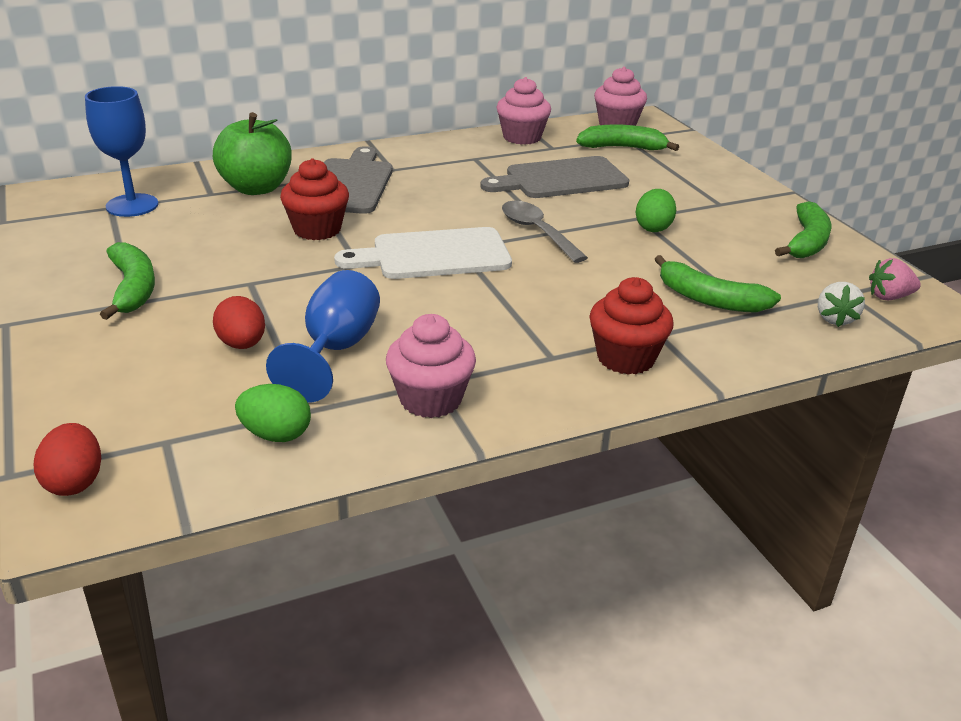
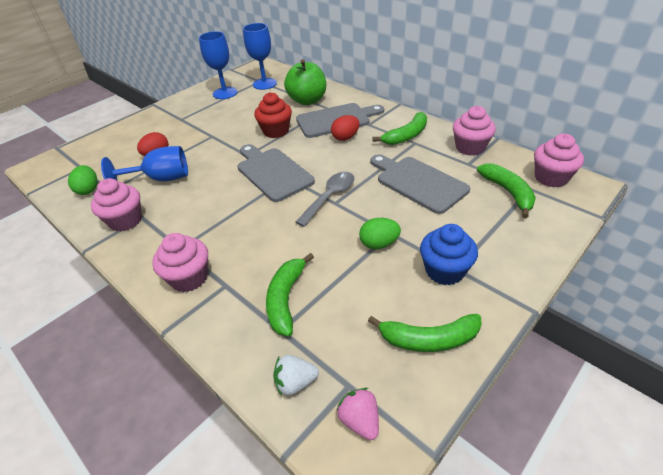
camera: 70 degrees right, 10 degrees up
(75, 482) = (53, 161): red egg -> red egg (345, 137)
(101, 244) = (225, 93): none -> blue goblet
(133, 289) = (191, 114): green banana -> green banana (406, 136)
(434, 255) = (272, 172): white cutting board -> grey cutting board
(625, 358) = (189, 278): red cupcake -> pink cupcake
(719, 209) = (444, 271): none -> blue cupcake

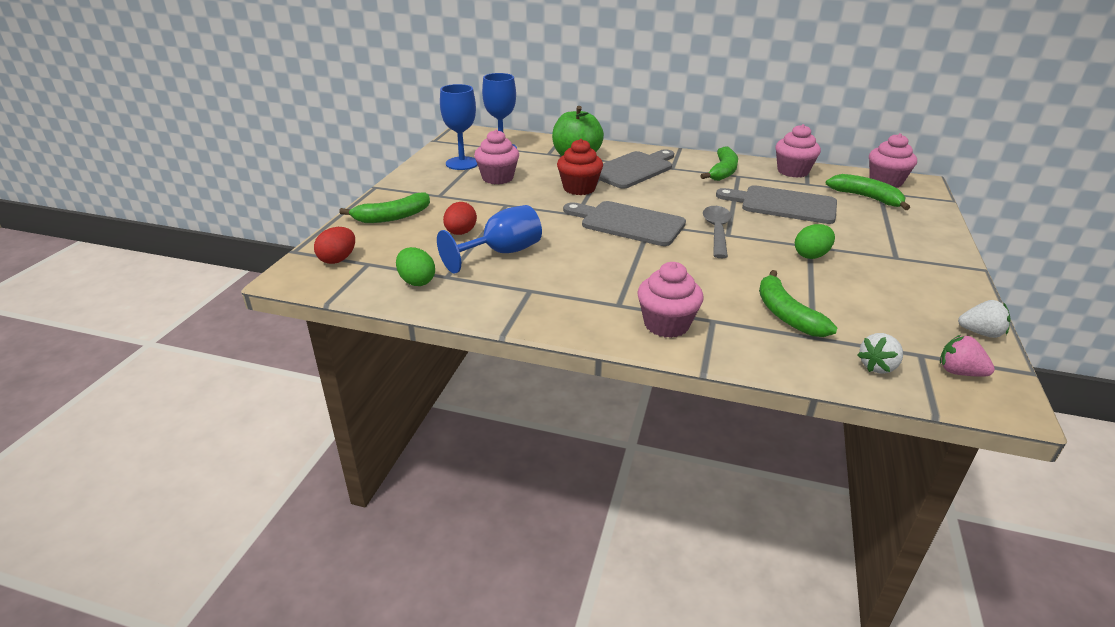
camera: 30 degrees left, 10 degrees down
(125, 220) = (515, 297): pink cupcake -> pink cupcake (497, 178)
(345, 137) = (664, 182): red egg -> red egg (338, 259)
(428, 339) = (938, 307): green banana -> green banana (392, 217)
(435, 384) = (980, 333): none -> white strawberry
(444, 271) = (889, 261): blue cupcake -> none

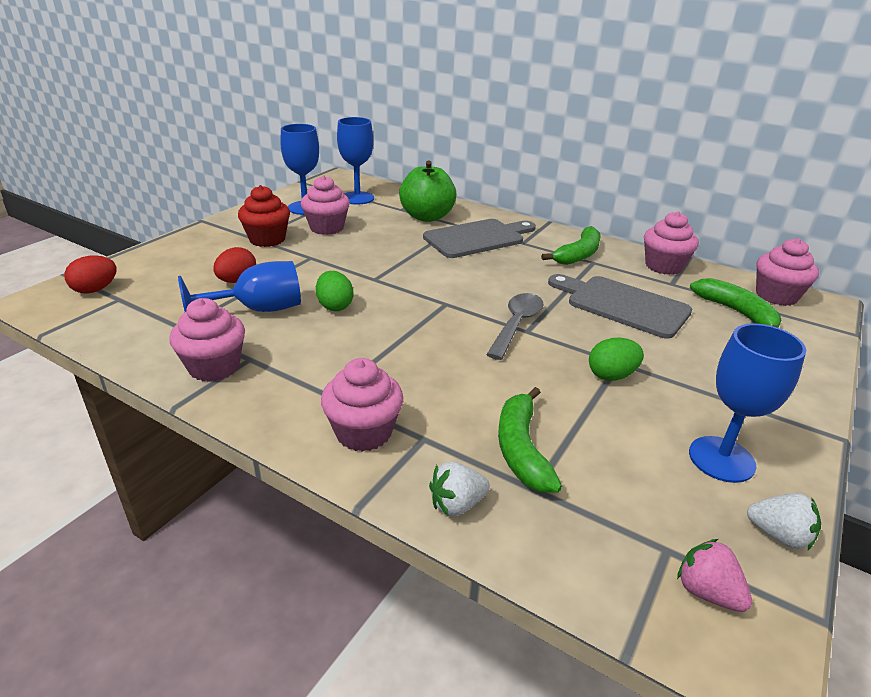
camera: 15 degrees right, 0 degrees up
(392, 217) = (188, 253): green banana -> none
(416, 281) = (145, 327): green egg -> green egg (335, 306)
(507, 301) = (214, 367): none -> pink cupcake
(579, 188) = (401, 251): red cupcake -> red cupcake (267, 239)
(628, 223) = (422, 298): grey cutting board -> none
(878, 366) = (592, 554): white strawberry -> white strawberry (457, 504)
(918, 296) = (721, 459): none -> blue goblet

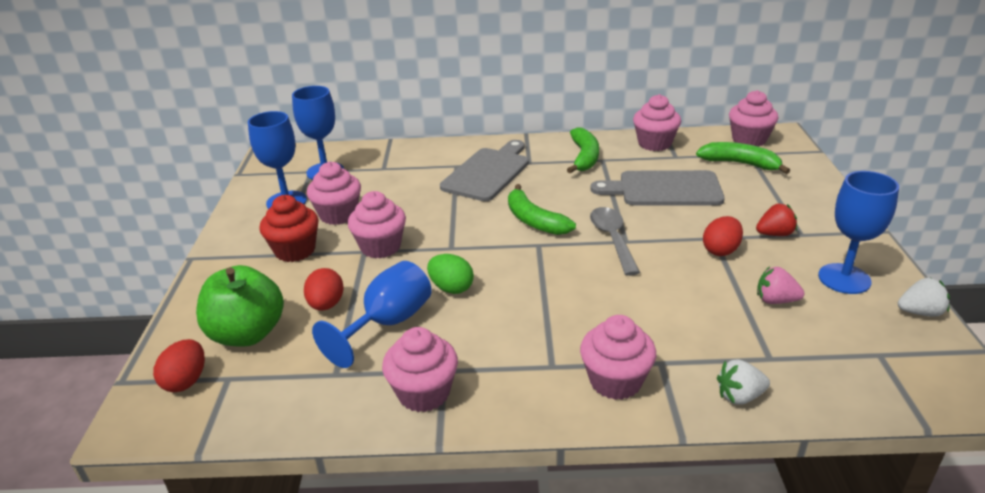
camera: 30 degrees left, 0 degrees up
(325, 259) = (380, 247): none -> pink cupcake
(427, 217) = (417, 167): green apple -> green apple (247, 334)
(457, 504) = (739, 396): white strawberry -> white strawberry turned 45 degrees clockwise
(521, 449) = (731, 335): green banana -> green banana (534, 220)
(611, 375) = (721, 250): green egg -> red egg
(692, 385) = (774, 234): none -> red strawberry
(707, 592) = (924, 367): pink strawberry -> pink strawberry (775, 300)

